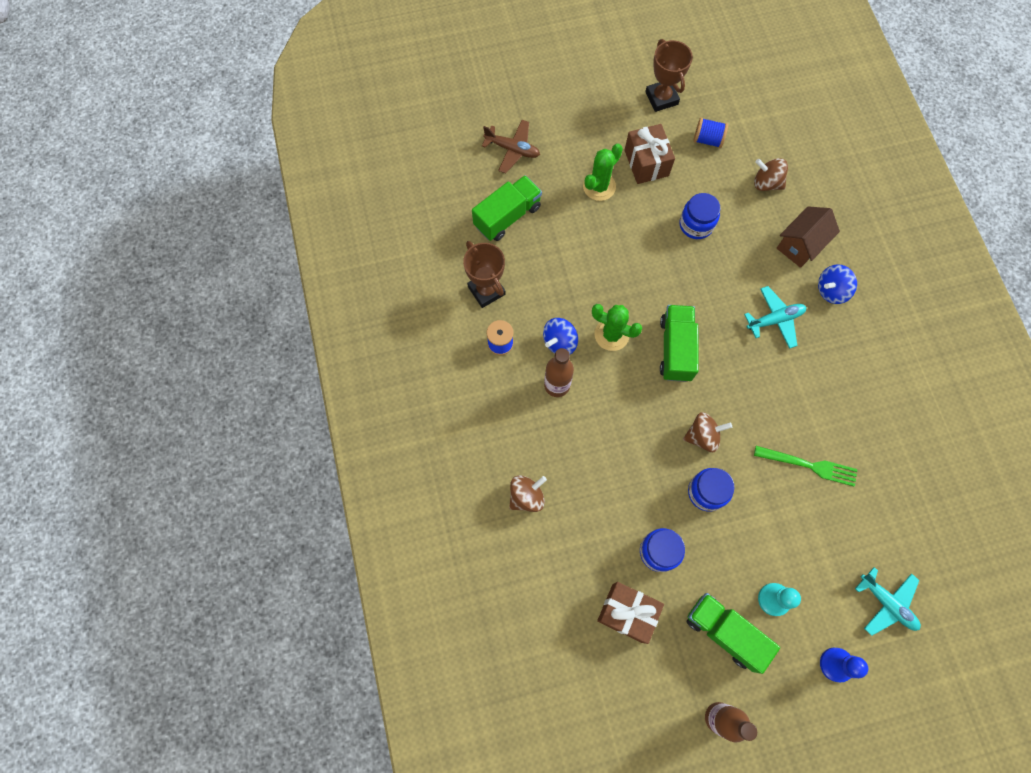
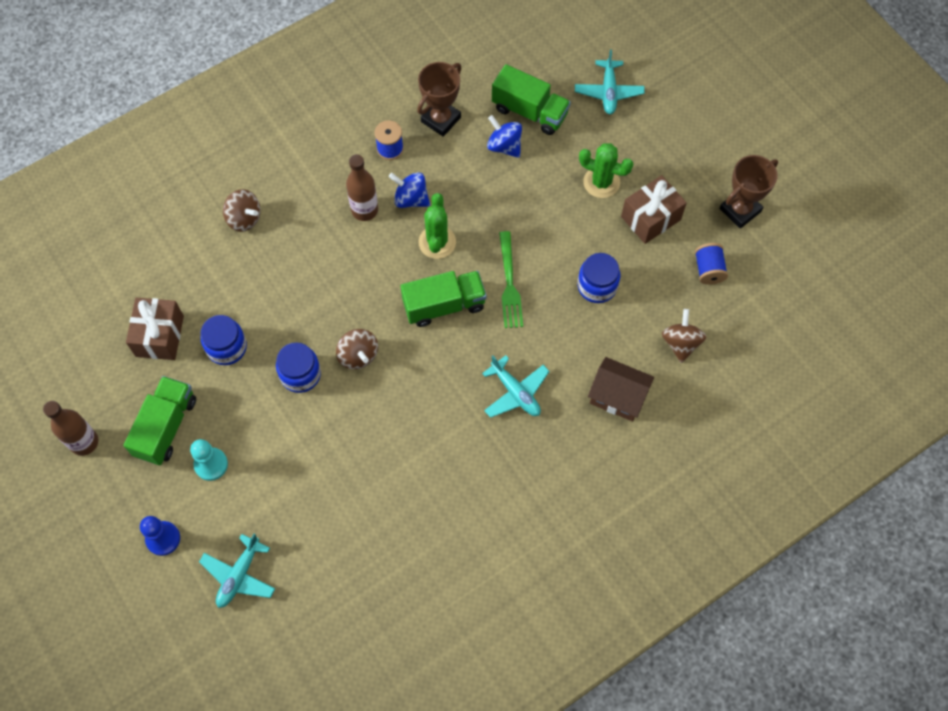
camera: 70 degrees right, 5 degrees down
(512, 149) = (608, 92): brown plane -> turquoise plane
(809, 465) = (362, 466): green fork -> green fork (509, 284)
(831, 290) = (574, 442): blue spinning top -> blue spinning top (504, 146)

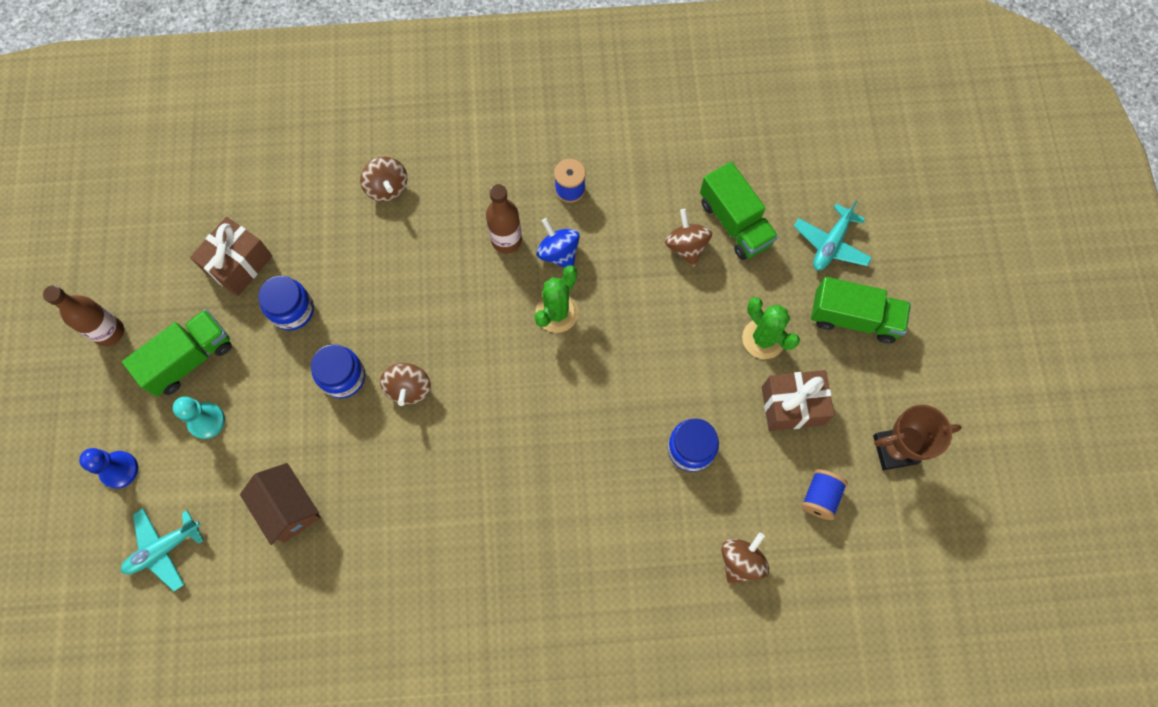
camera: 30 degrees right, 5 degrees up
(440, 119) = (639, 184): brown trophy -> none
(444, 305) = (523, 383): green truck -> green truck (854, 318)
(504, 146) = (686, 246): blue spinning top -> brown spinning top
(509, 284) = (602, 397): green fork -> none
(515, 392) = (538, 516): turquoise plane -> none
(617, 397) = (639, 582): brown house -> brown house (289, 508)

